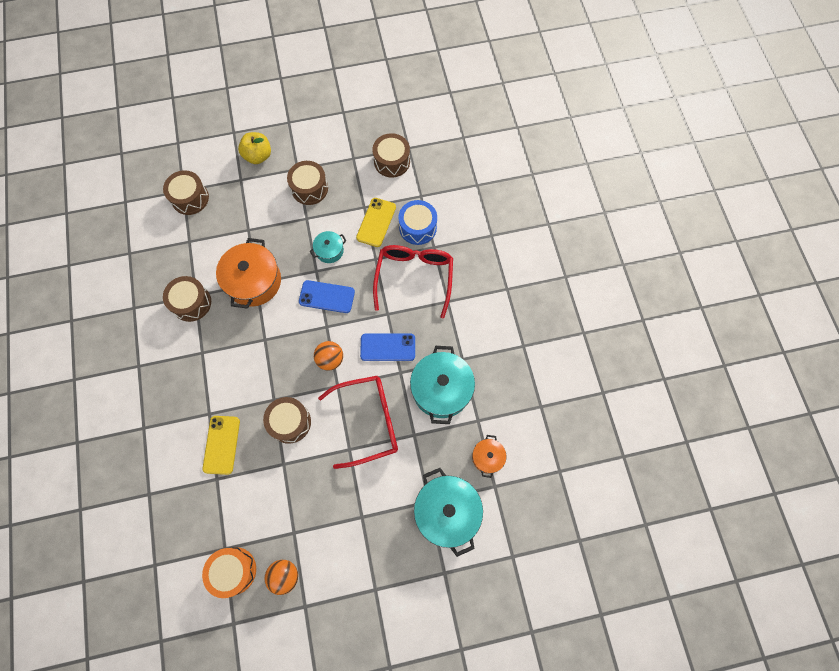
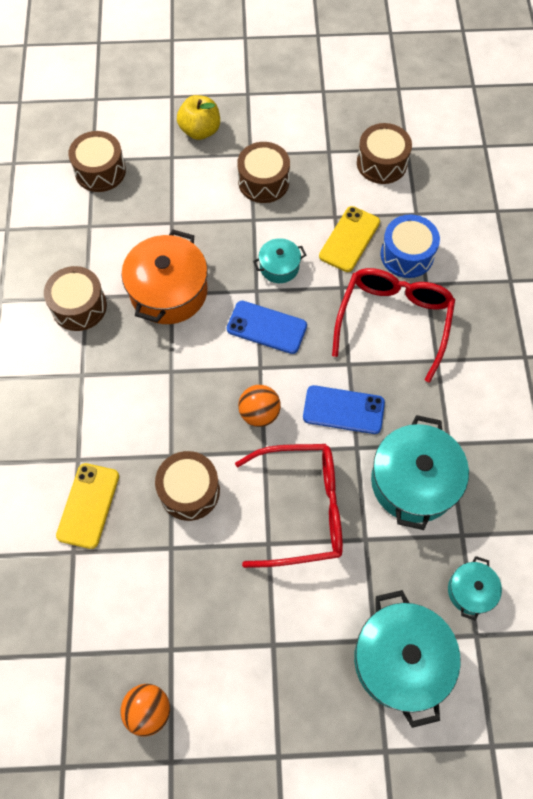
camera: 10 degrees right, 5 degrees down
(233, 571) = (76, 689): orange drum -> none
(487, 457) = (470, 591): orange pot -> turquoise pot

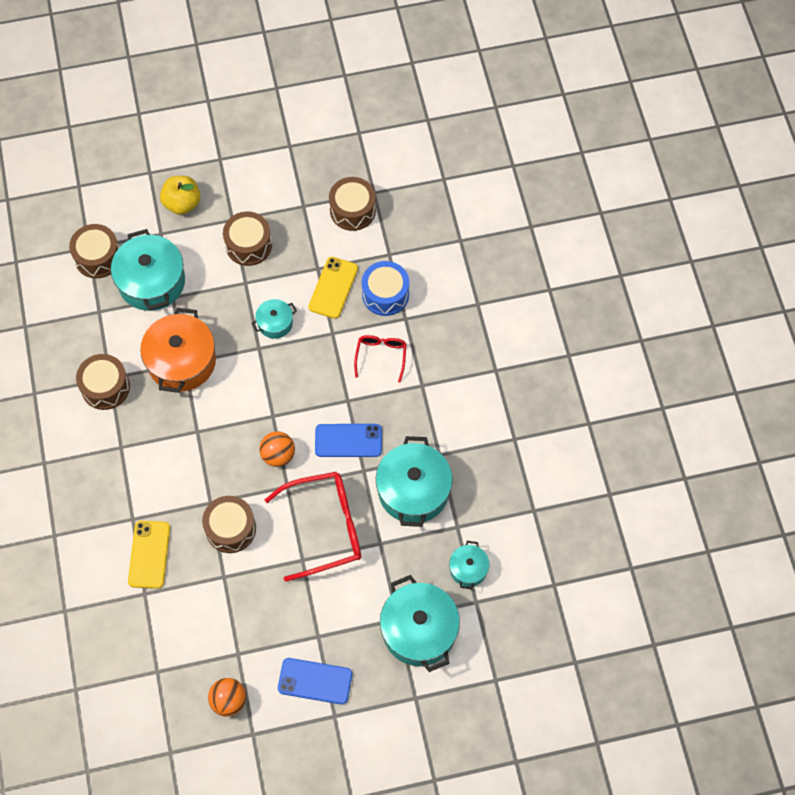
camera: 10 degrees left, 0 degrees up
(152, 204) = (152, 282): none -> turquoise pot
(266, 327) = (272, 380): blue phone -> blue phone (315, 681)
(393, 320) = (381, 356): red glasses -> red glasses, size x0.53

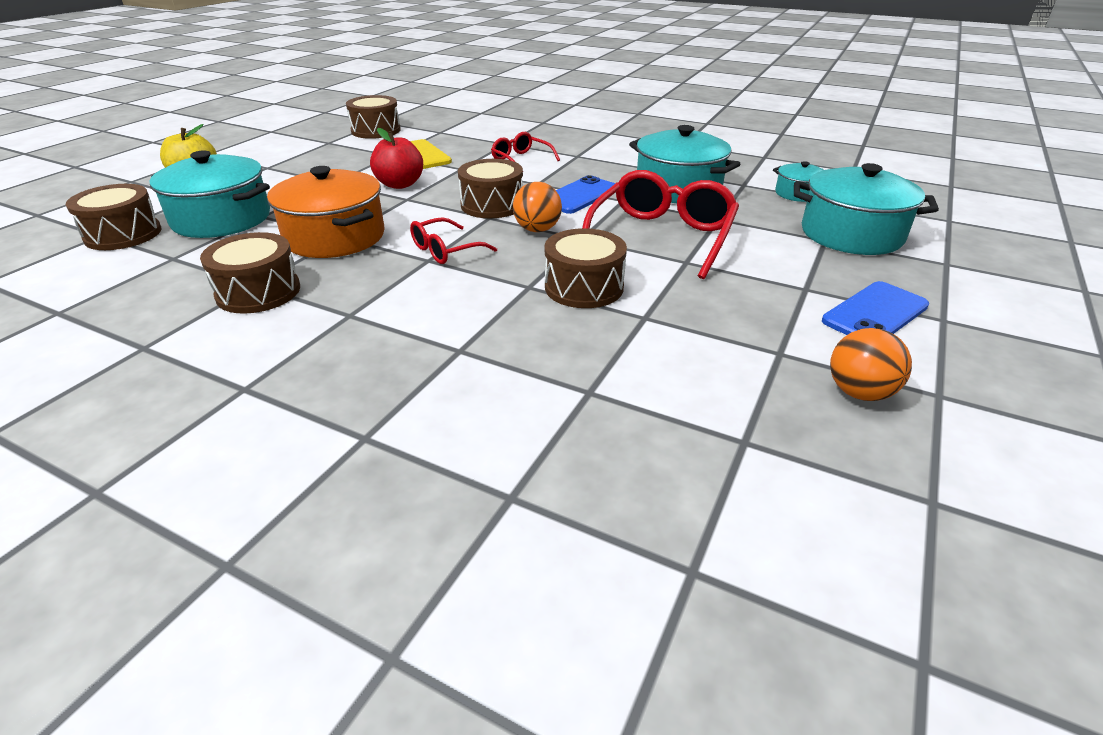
camera: 50 degrees left, 30 degrees down
(149, 554) = (533, 360): yellow phone -> none
(214, 430) = (445, 250): none -> red glasses
(248, 245) = (305, 169): brown drum -> brown drum (492, 205)
(275, 323) = (400, 184): turquoise pot -> red apple
(385, 294) = (470, 142): blue drum -> none

